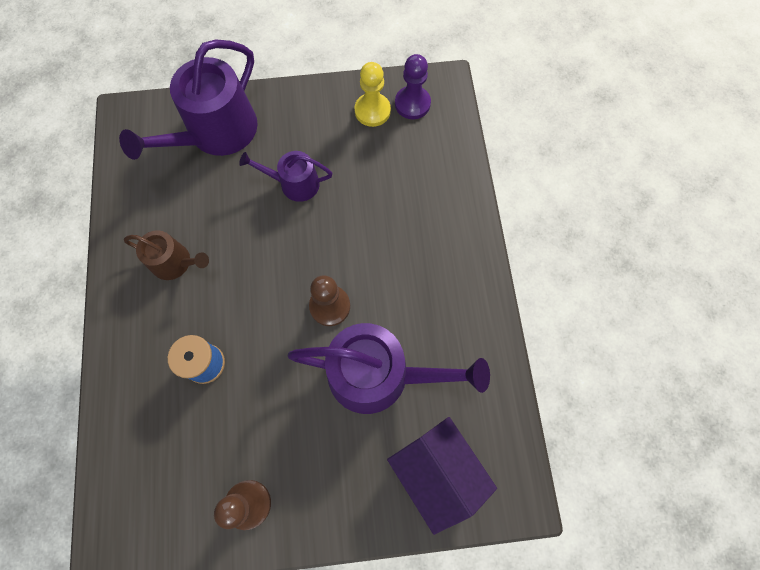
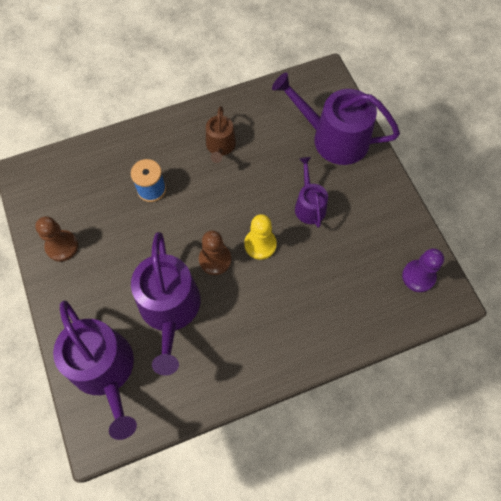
camera: 75 degrees right, 5 degrees down
(372, 111) = (398, 245): yellow pawn -> yellow pawn (260, 244)
(437, 471) = (105, 371): purple house -> purple watering can

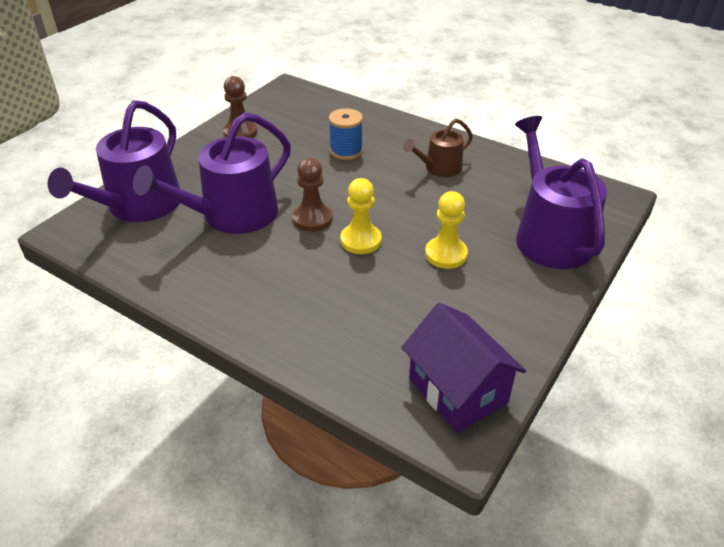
camera: 55 degrees right, 25 degrees down
(309, 205) = (446, 254): purple watering can -> yellow pawn
(418, 276) = (458, 390): purple pawn -> purple house

